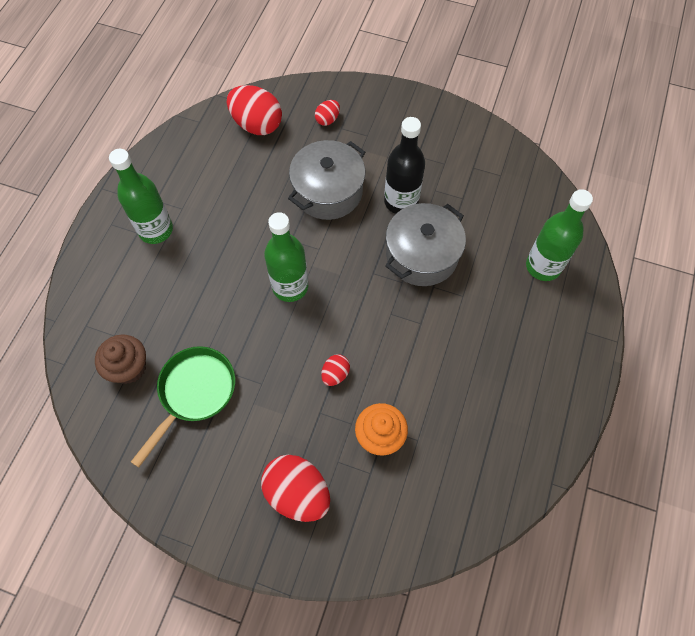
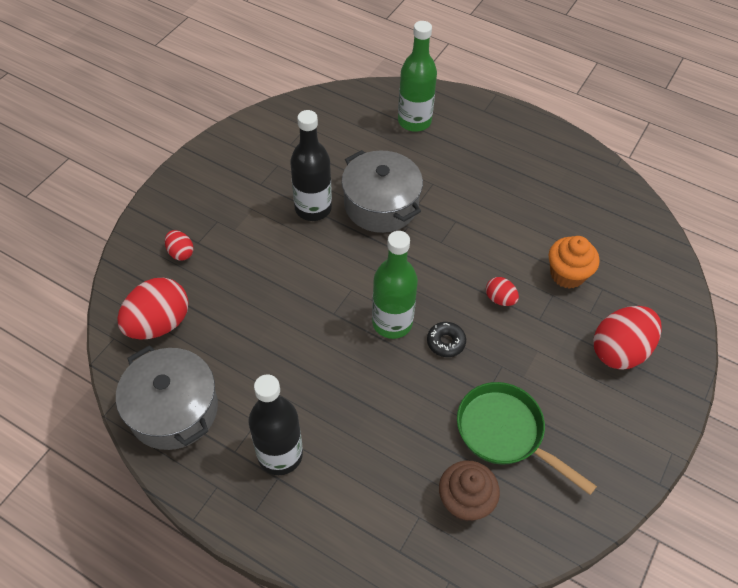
camera: 80 degrees left, 10 degrees down
(156, 230) = (280, 455): green bottle -> black bottle
(278, 333) = (445, 342): none -> black donut
(328, 191) = (280, 269): grey pot -> grey pot (173, 410)

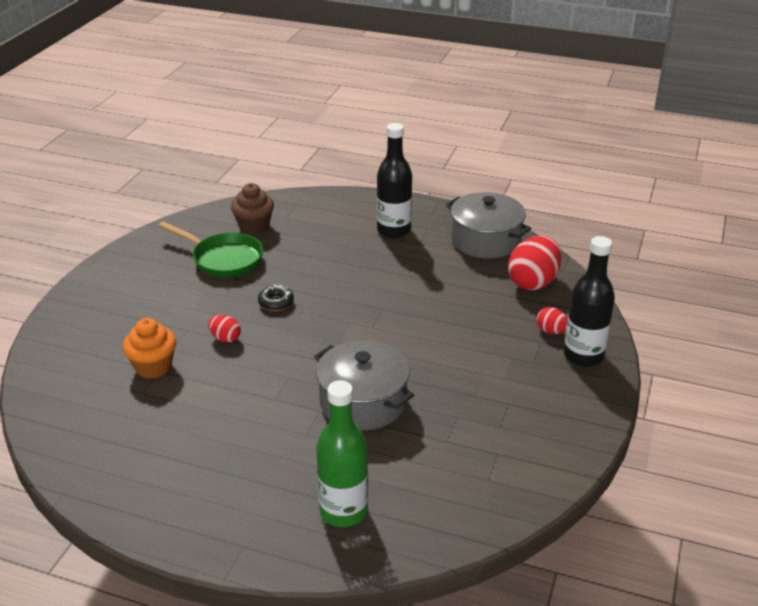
camera: 170 degrees right, 20 degrees down
(313, 208) = (438, 387): black bottle -> black bottle (583, 356)
(392, 323) = (327, 309): green bottle -> none
(619, 350) = (114, 317): red egg -> none

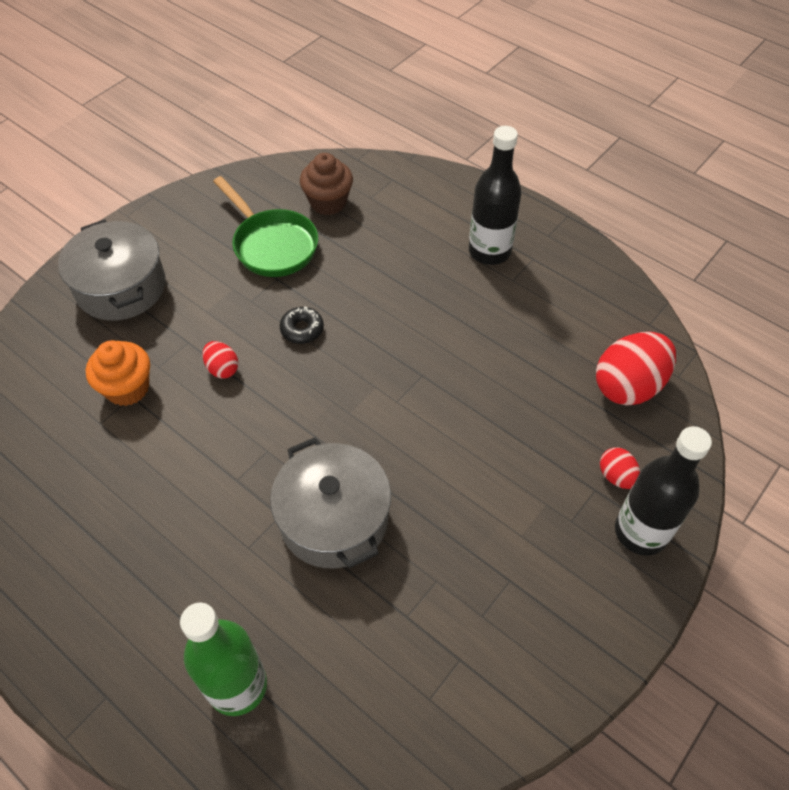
camera: 20 degrees right, 20 degrees up
(485, 240) = (597, 298): grey pot -> grey pot (121, 287)

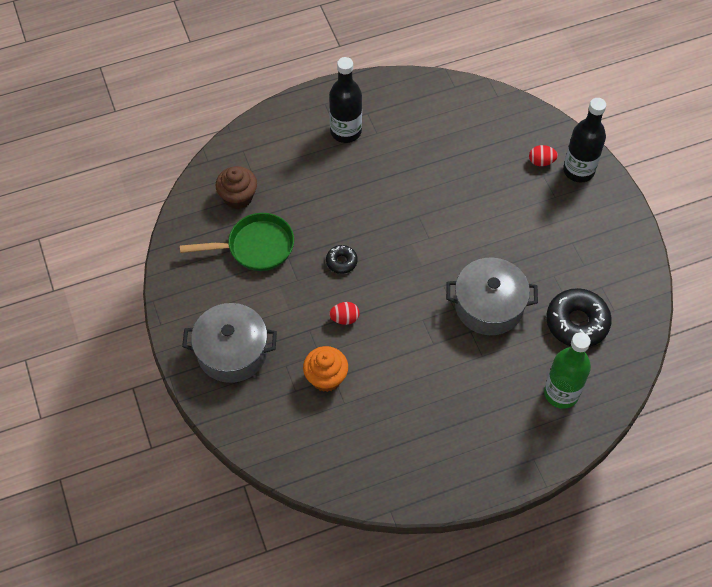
camera: 60 degrees left, 5 degrees up
(374, 652) = (577, 322): none -> black donut
(628, 386) = (489, 122): red egg -> none

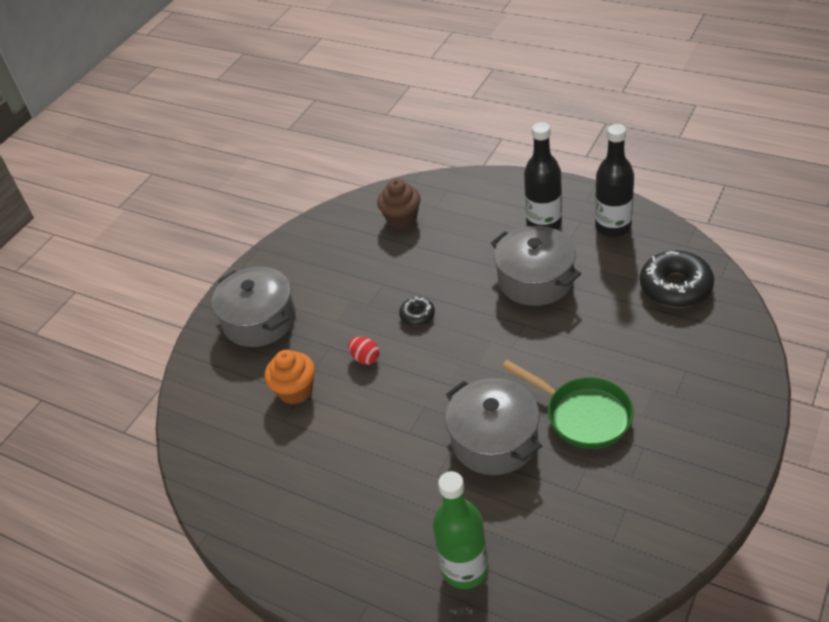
camera: 55 degrees right, 15 degrees down
(255, 247) = (369, 260): green pan -> green pan (583, 415)
(389, 178) = (535, 280): none -> grey pot
(541, 162) = (698, 357): red egg -> none
(577, 322) = (559, 520): black donut -> black donut (675, 287)
(578, 170) = (730, 390): black bottle -> black bottle (613, 227)

